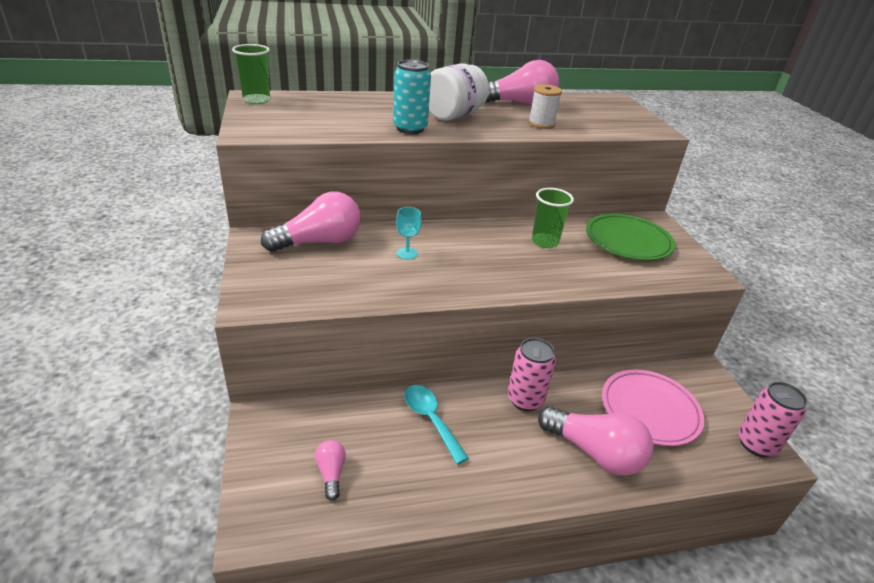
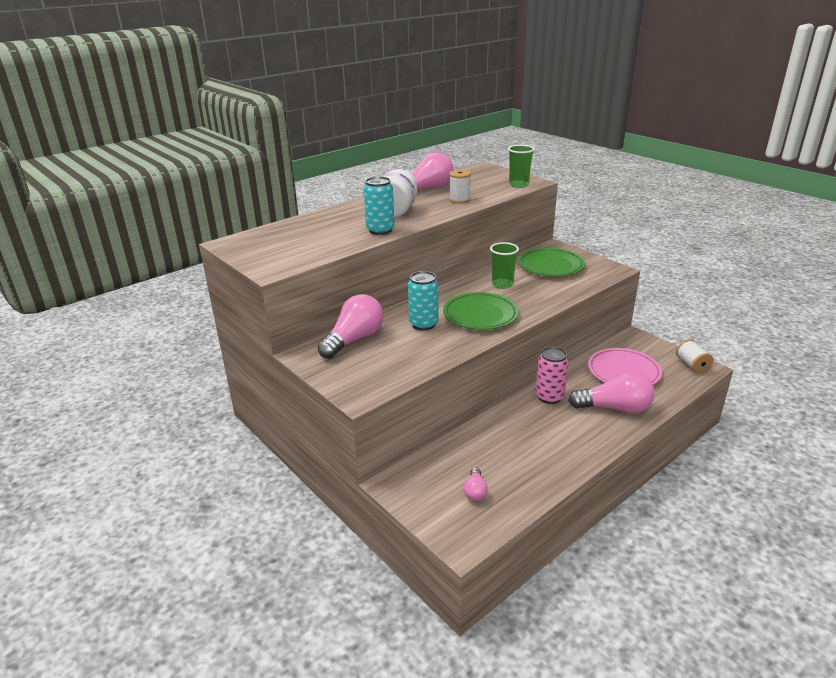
camera: 25 degrees left, 5 degrees down
(256, 100) = (236, 245): green cup -> green cup (519, 185)
(331, 473) = (475, 491): pink light bulb -> pink light bulb turned 135 degrees counterclockwise
(407, 253) = (423, 324): turquoise goblet -> turquoise can
(431, 420) = (504, 434): turquoise spoon -> none
(481, 266) = (480, 314): none -> green plate
(756, 444) = (692, 365): pink can -> white spool

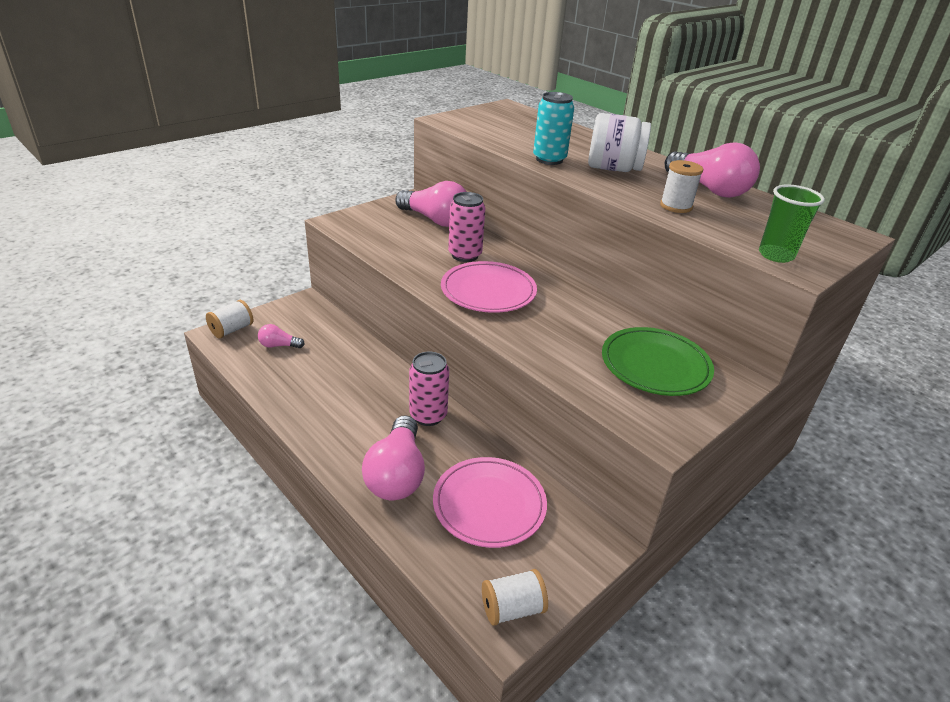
camera: 85 degrees right, 5 degrees up
(423, 324) = (465, 255): turquoise can -> pink can
(452, 533) = (232, 330): none -> white spool
(480, 314) = (488, 291): green plate -> pink plate
(502, 284) = (576, 314): green cup -> none

